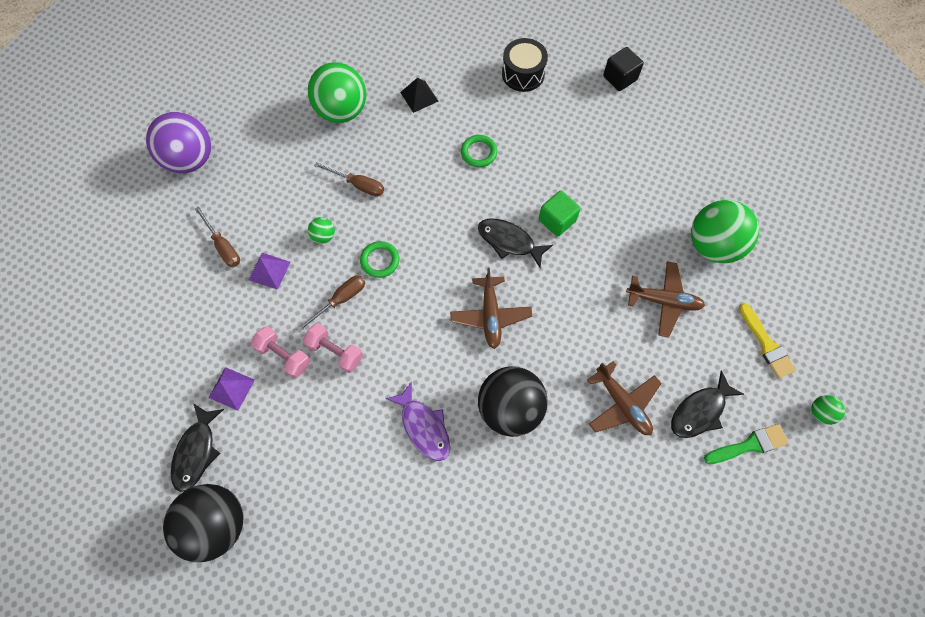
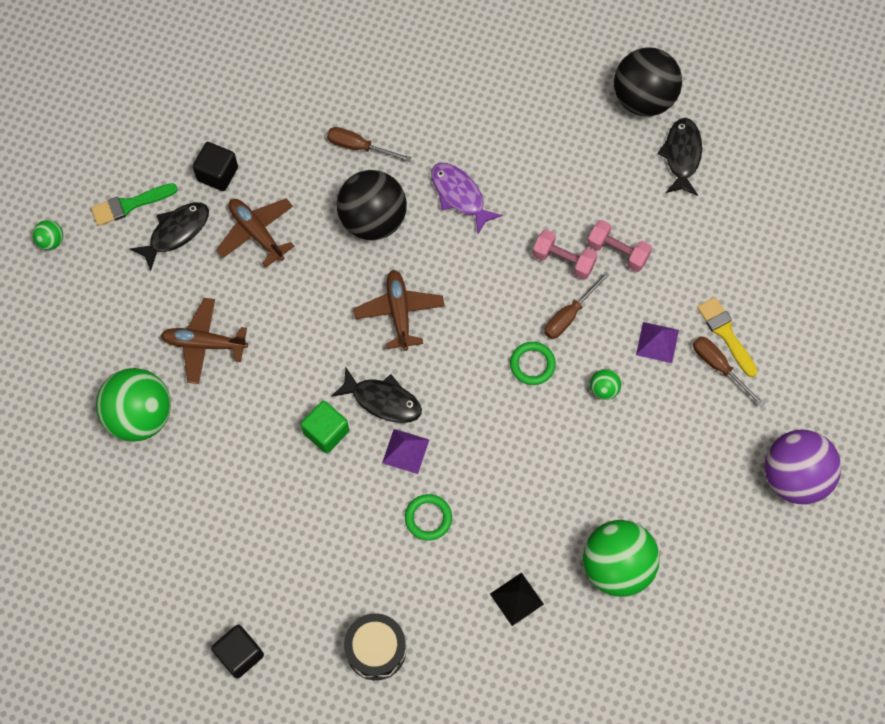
camera: 175 degrees right, 0 degrees up
(231, 388) = (664, 215): purple pyramid -> purple pyramid (405, 451)
(358, 185) = (575, 459): brown screwdriver -> brown screwdriver (359, 147)
(664, 472) = (217, 174): none -> black cube
(766, 344) = (95, 305): yellow brush -> yellow brush (725, 333)

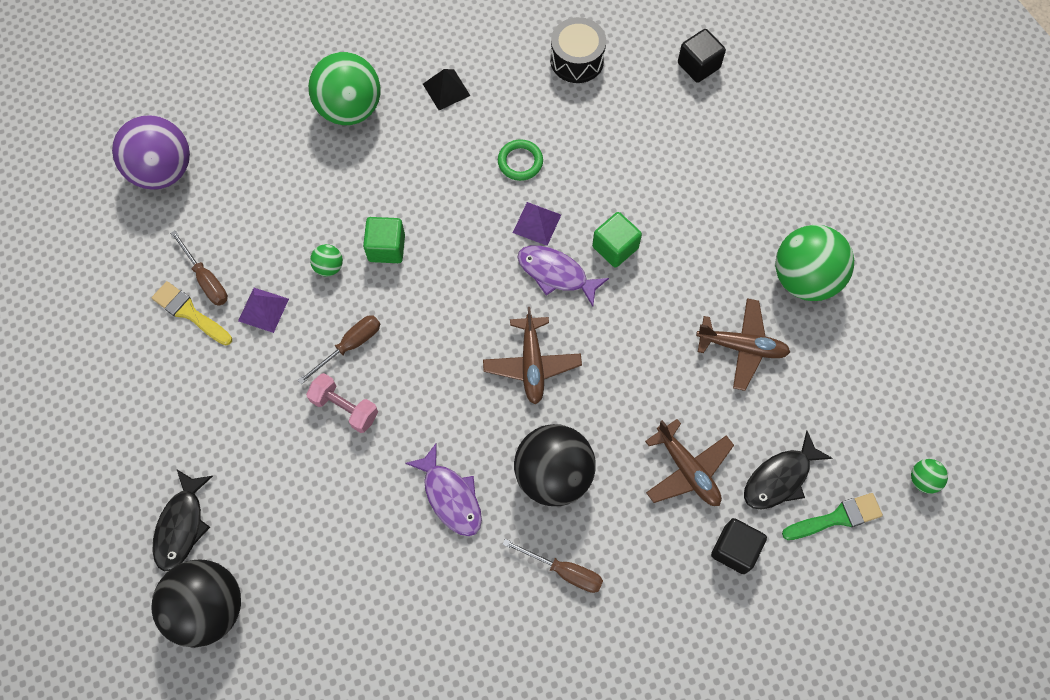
camera: 175 degrees left, 0 degrees up
(383, 400) = (556, 274): black fish -> purple fish
(532, 364) = (398, 297): green ring -> none
(551, 413) = (386, 248): none -> green cube
(617, 251) = (283, 413): pink dumbbell -> none
(725, 333) = (189, 313): yellow brush -> yellow brush turned 150 degrees clockwise

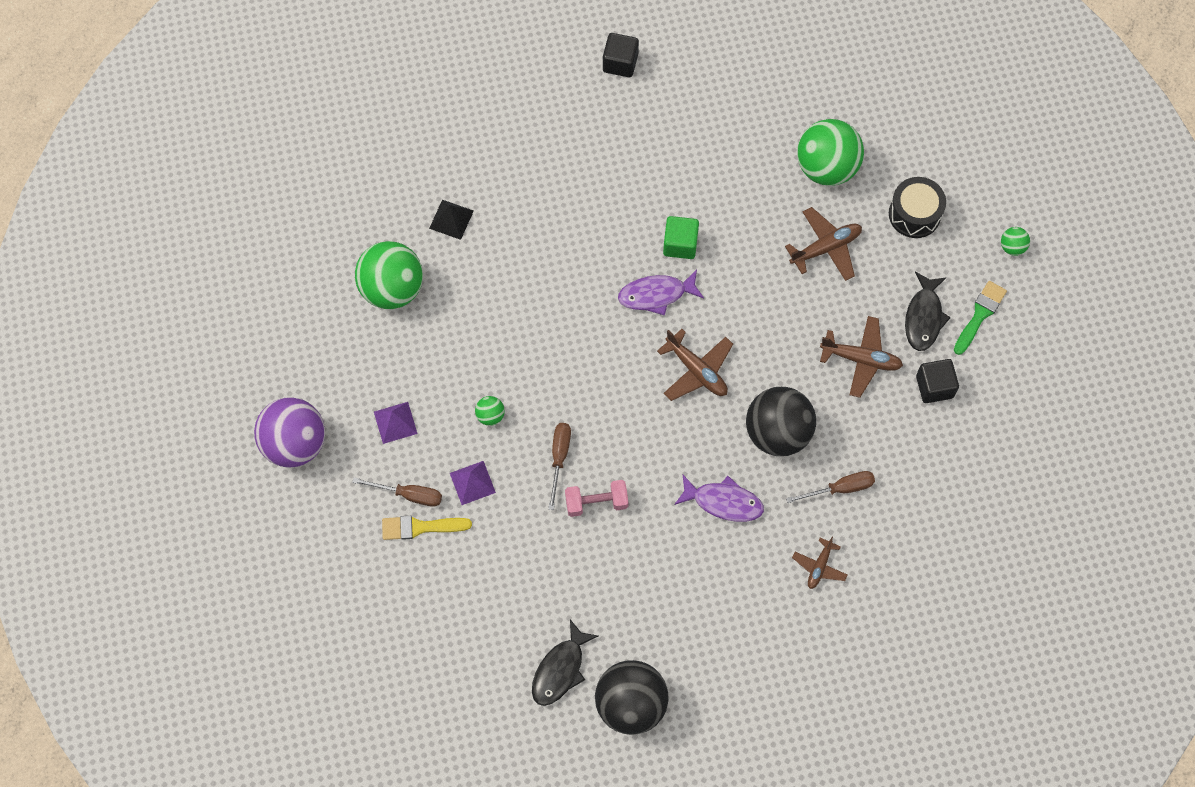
camera: 40 degrees left, 0 degrees up
(181, 526) = (560, 670): black fish -> black fish turned 60 degrees clockwise
(386, 248) = (519, 370): green cube -> none
(481, 626) = (819, 566): none -> brown plane
(520, 162) = (557, 233): green ring -> none
(537, 223) = (610, 269): purple pyramid -> purple pyramid (395, 422)
(577, 60) = (528, 124): black drum -> black drum (914, 214)

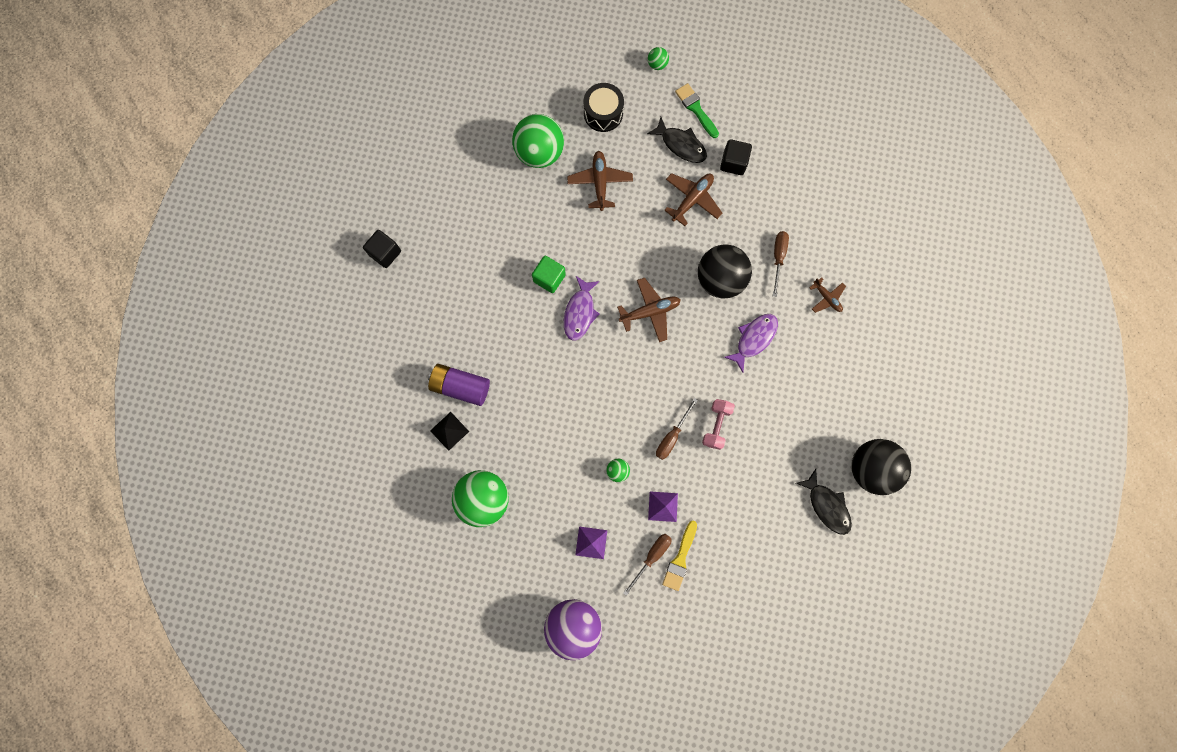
camera: 65 degrees left, 10 degrees up
(506, 208) = (460, 387): none -> purple battery
(559, 458) = (672, 436): brown screwdriver -> brown screwdriver turned 90 degrees counterclockwise

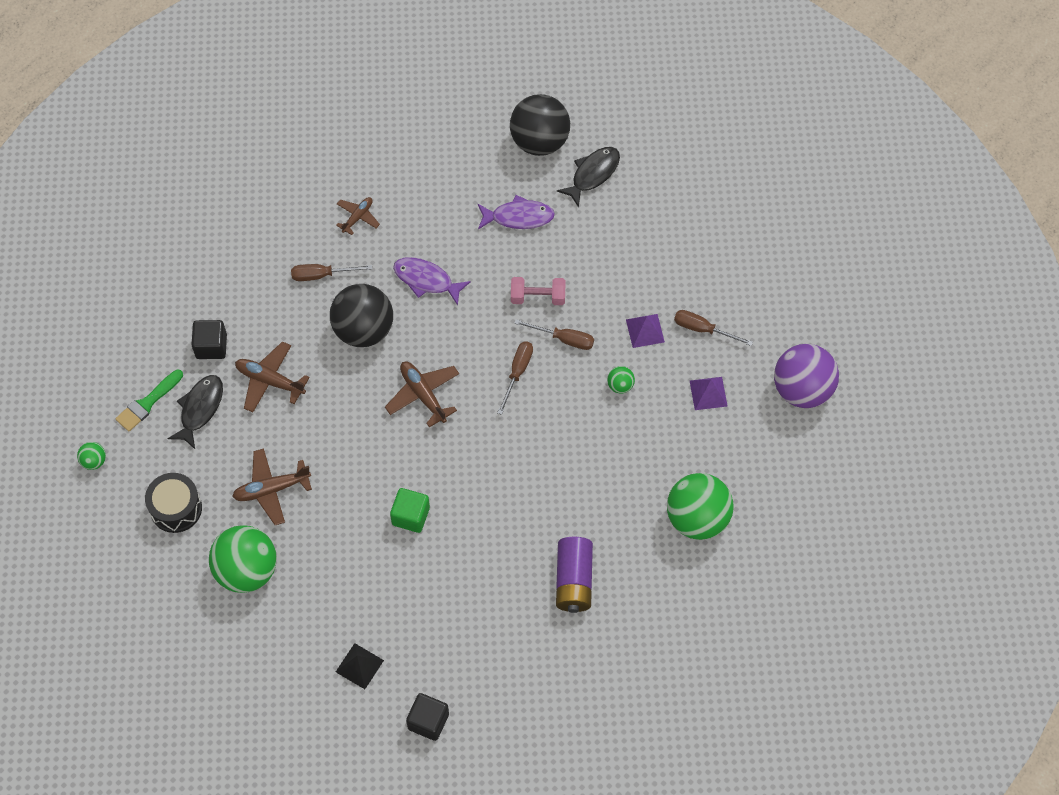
camera: 105 degrees left, 15 degrees down
(449, 431) = (630, 578): black pyramid -> black pyramid (359, 666)
(580, 312) = (445, 471): purple fish -> purple fish (519, 217)
(650, 390) = (517, 373): none -> brown screwdriver
(680, 559) = (696, 301): yellow brush -> none

